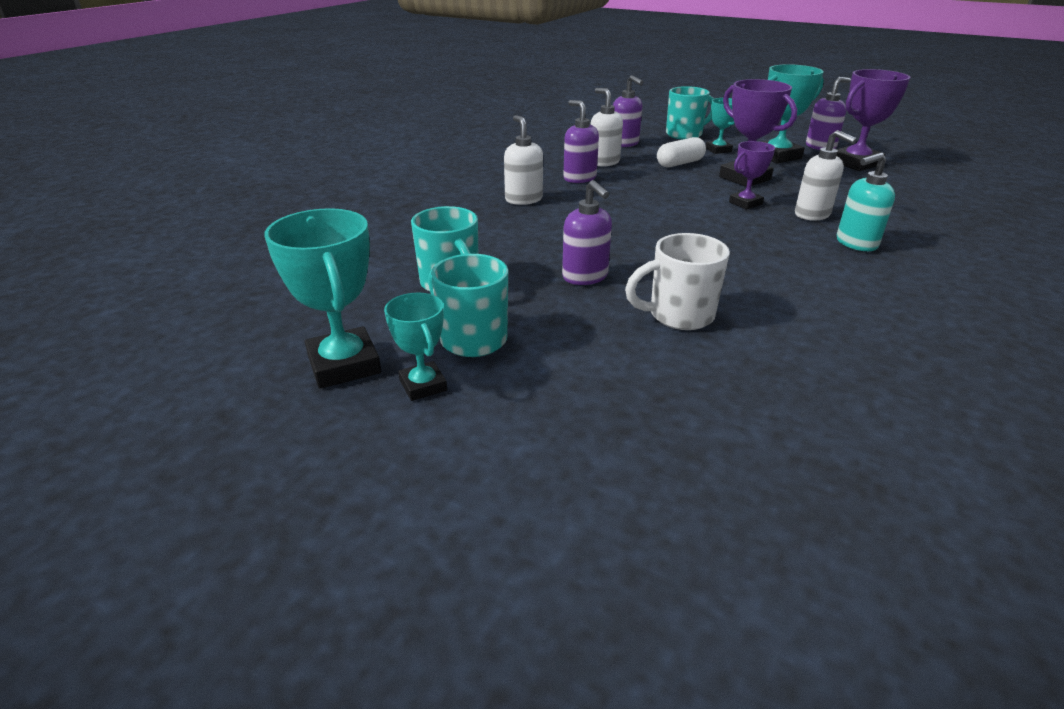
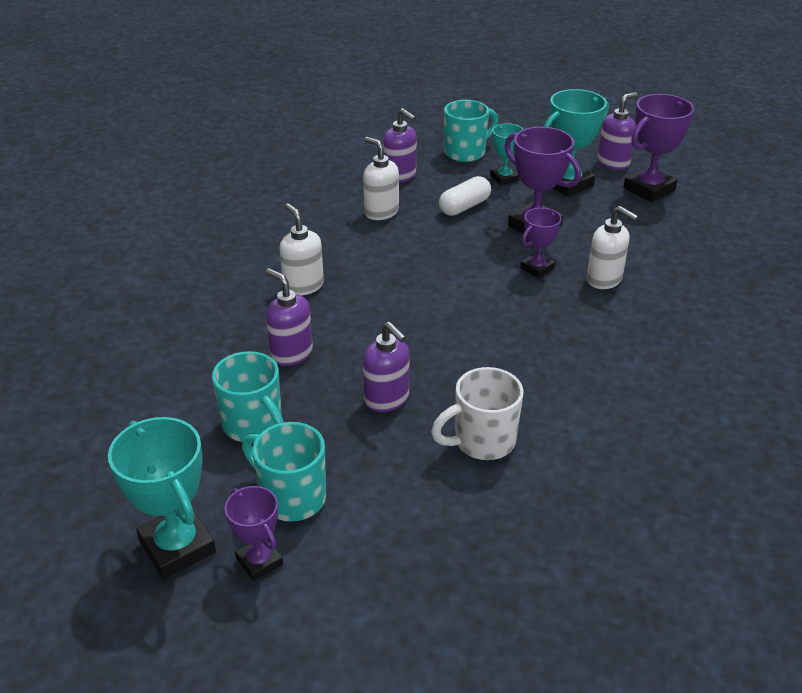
camera: 10 degrees left, 5 degrees up
(423, 385) = (259, 561): turquoise trophy -> purple trophy
(579, 178) = (358, 243): purple soap dispenser -> purple soap dispenser (291, 353)
(856, 243) = (645, 319): turquoise soap dispenser -> none

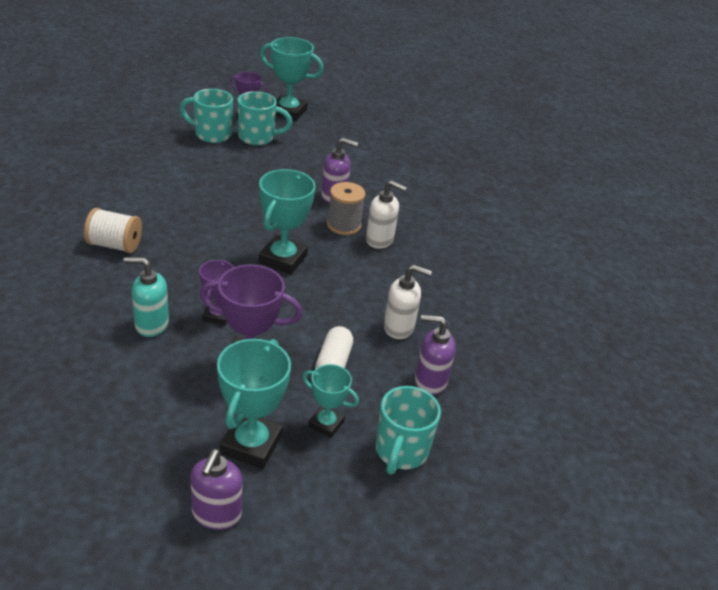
camera: 140 degrees right, 0 degrees up
(254, 426) = (310, 158): turquoise mug -> turquoise mug (211, 134)
(323, 314) = (344, 225): none -> grey spool
(387, 399) = (251, 189): purple soap dispenser -> none
(429, 299) = (283, 259): none -> turquoise trophy
(482, 442) = (177, 184): white mug -> none
(604, 279) = (151, 324): white soap dispenser -> turquoise soap dispenser
(608, 373) = (115, 245): none -> white spool
(649, 189) = (150, 477): purple trophy -> none

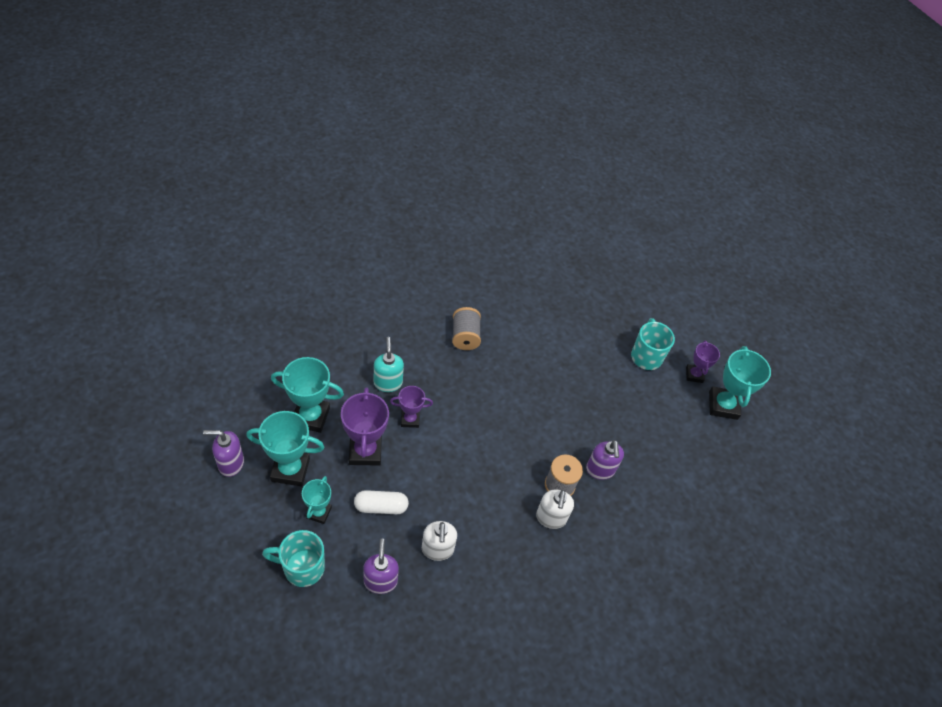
camera: 75 degrees right, 15 degrees up
(115, 245) = (465, 337): white spool -> grey spool
(258, 137) = (662, 391): turquoise mug -> none
(283, 259) = (492, 448): turquoise trophy -> turquoise trophy (311, 416)

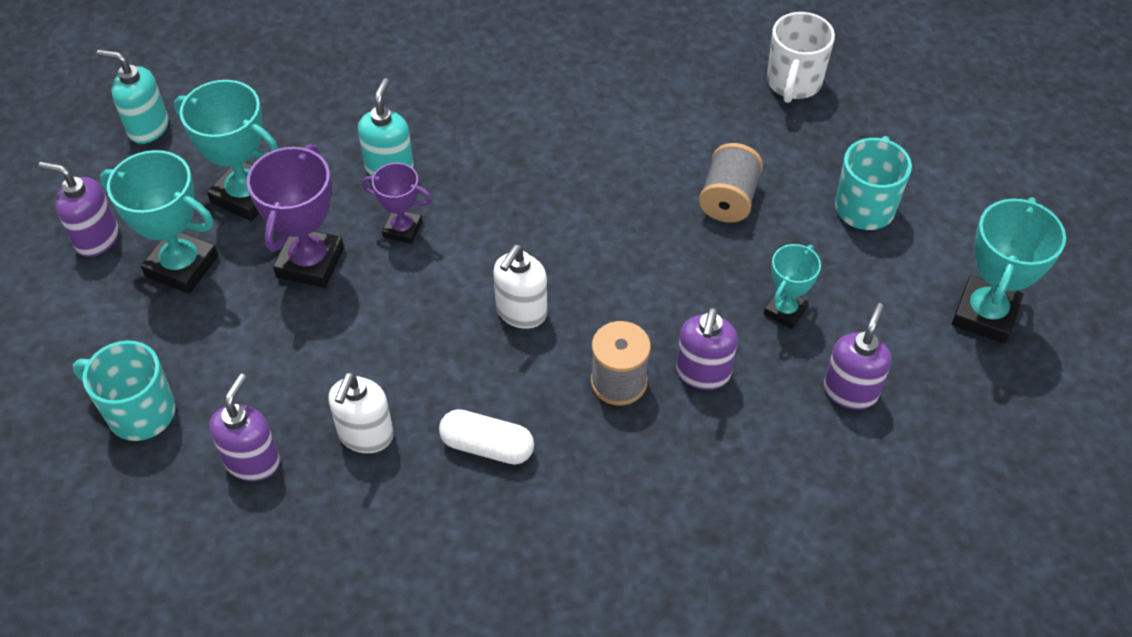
camera: 25 degrees right, 0 degrees up
(233, 384) = (148, 128): none -> turquoise soap dispenser
(319, 512) = (199, 337): turquoise trophy -> turquoise trophy (785, 311)
(381, 506) = (300, 350): white capsule -> white capsule (487, 446)
(465, 337) = (548, 121): grey spool -> grey spool (728, 199)
(551, 518) = (581, 430): white soap dispenser -> white soap dispenser (521, 312)
(585, 290) = (793, 83): none -> white mug
(675, 463) = (850, 391): none -> purple soap dispenser
(694, 375) = (947, 253): purple trophy -> none

